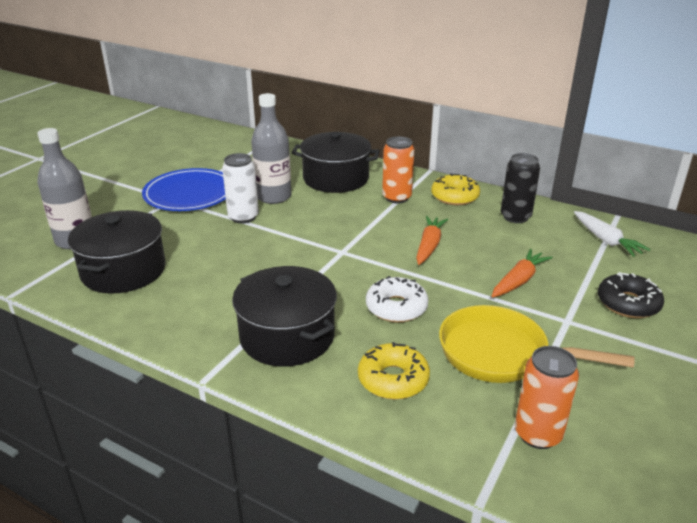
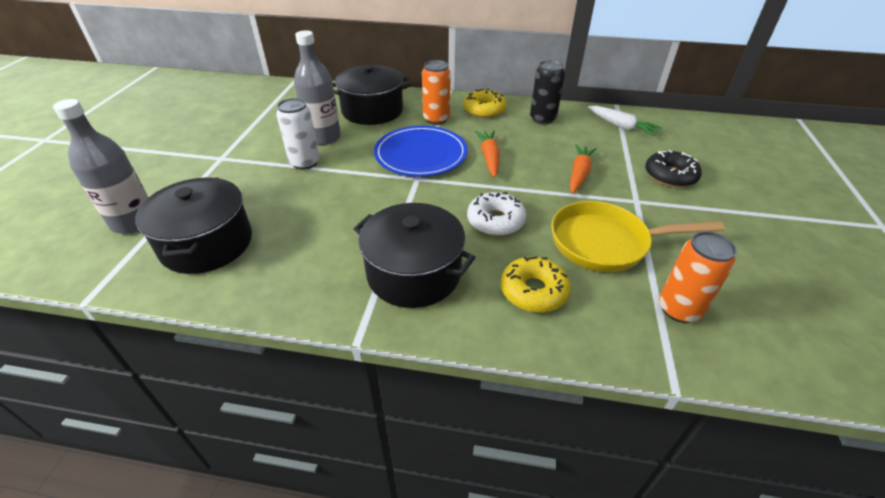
camera: 20 degrees left, 10 degrees up
(189, 193) = (237, 149): blue plate -> blue plate (421, 154)

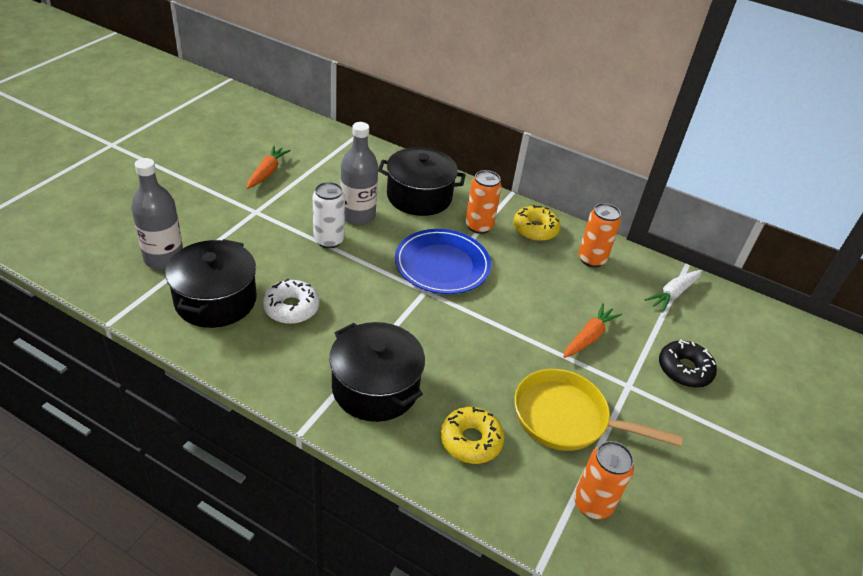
camera: 15 degrees right, 0 degrees up
(489, 158) = (508, 289): orange carrot -> orange carrot (267, 172)
(495, 221) = (475, 361): white donut -> white donut (291, 308)
(542, 119) = (591, 259): black can -> orange can
(621, 126) = (673, 294): white carrot -> white carrot turned 75 degrees clockwise

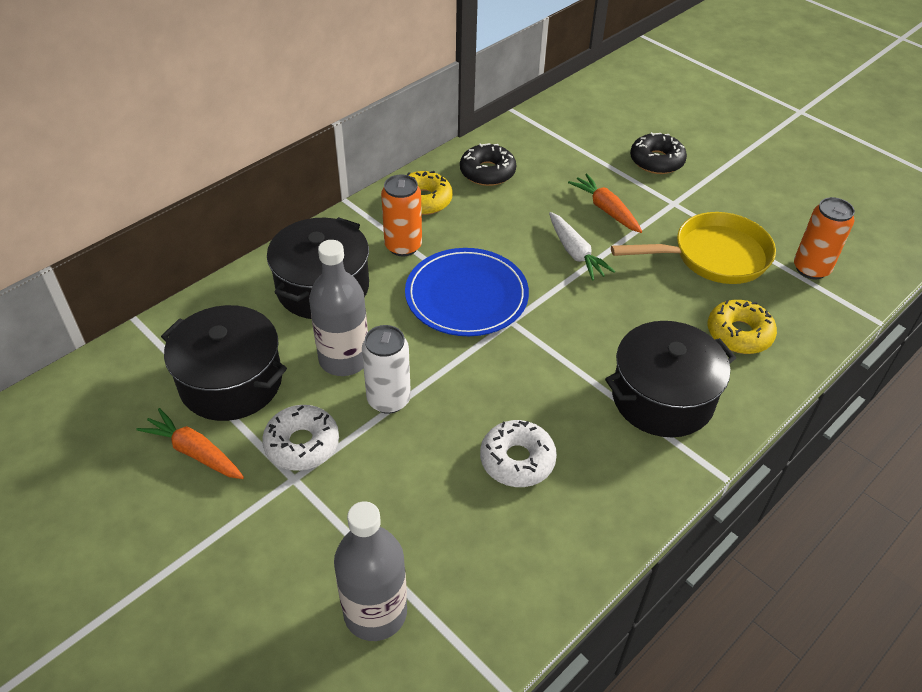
camera: 70 degrees left, 5 degrees up
(215, 300) = (485, 547): black pot -> black pot (231, 382)
(282, 210) = (302, 444): none -> white donut
(567, 418) = (713, 256): yellow pan -> yellow pan turned 135 degrees counterclockwise
(591, 259) = (487, 172): orange can -> black donut
(673, 294) = (553, 133): white carrot -> white carrot (575, 253)

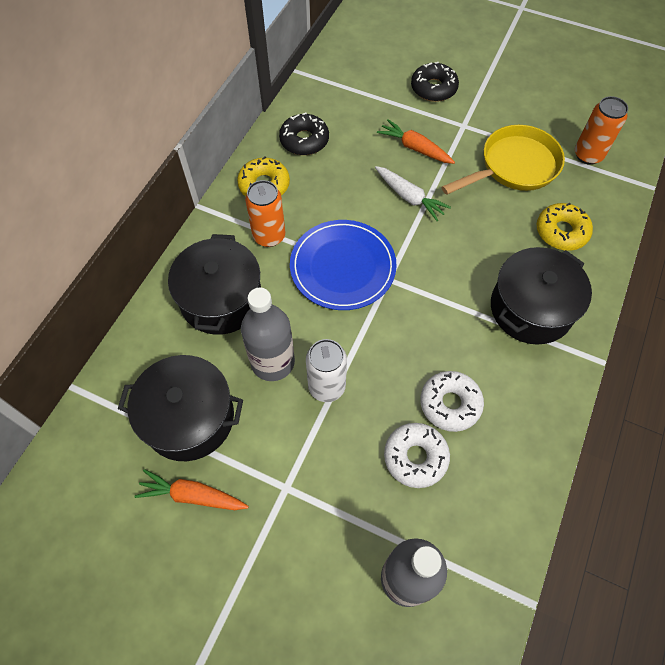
camera: 20 degrees left, 15 degrees up
(302, 444) = (277, 454): white donut -> white donut (415, 457)

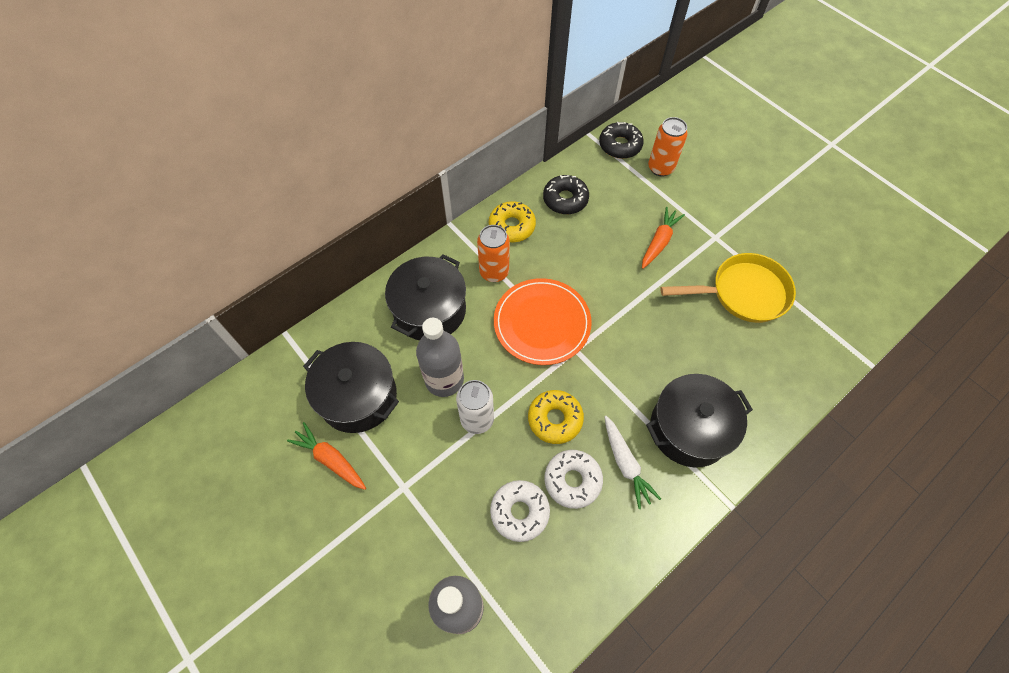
camera: 25 degrees right, 0 degrees up
(342, 267) = (542, 323): blue plate -> orange plate
(409, 197) = (631, 284): white carrot -> white carrot (625, 464)
(415, 148) = (659, 242): orange carrot -> orange carrot turned 60 degrees clockwise
(433, 88) = (705, 193): black donut -> black donut (620, 145)
(561, 232) = (756, 371): yellow donut -> yellow donut (555, 419)
(588, 155) = (822, 309): orange can -> orange can (660, 168)

